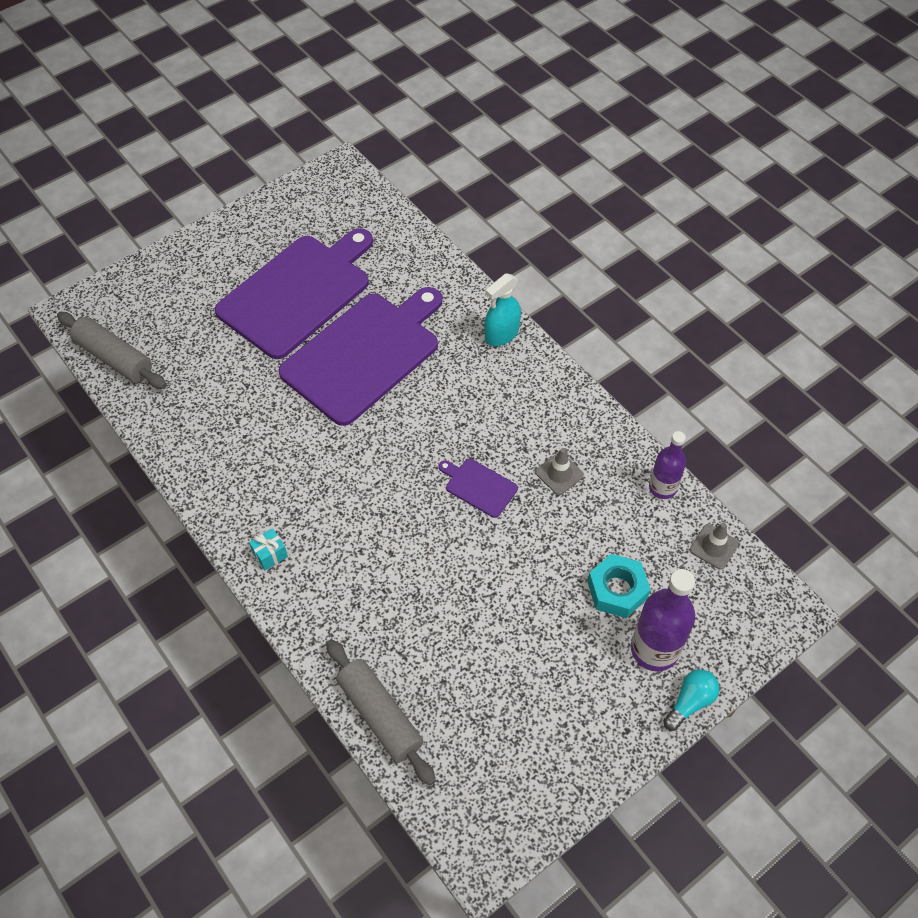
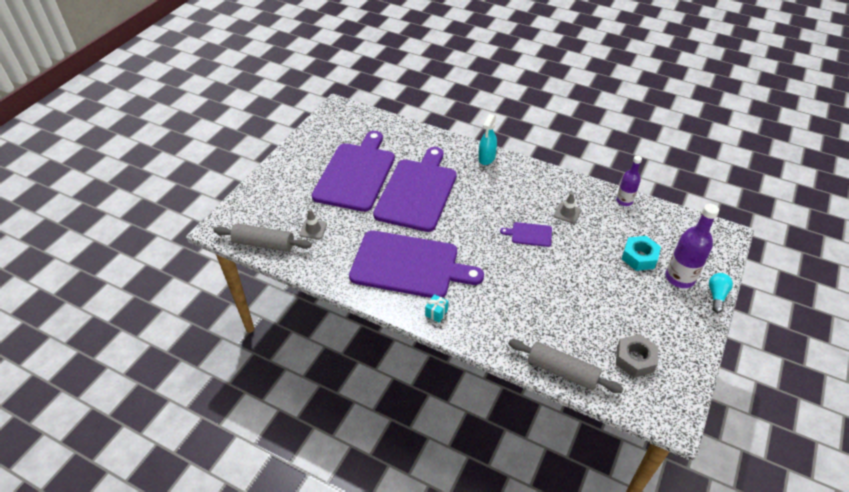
camera: 25 degrees left, 10 degrees down
(280, 467) = (409, 265): none -> purple cutting board
(493, 744) = (634, 359): none -> grey nut
(714, 547) = (670, 219): grey traffic cone -> grey traffic cone (313, 229)

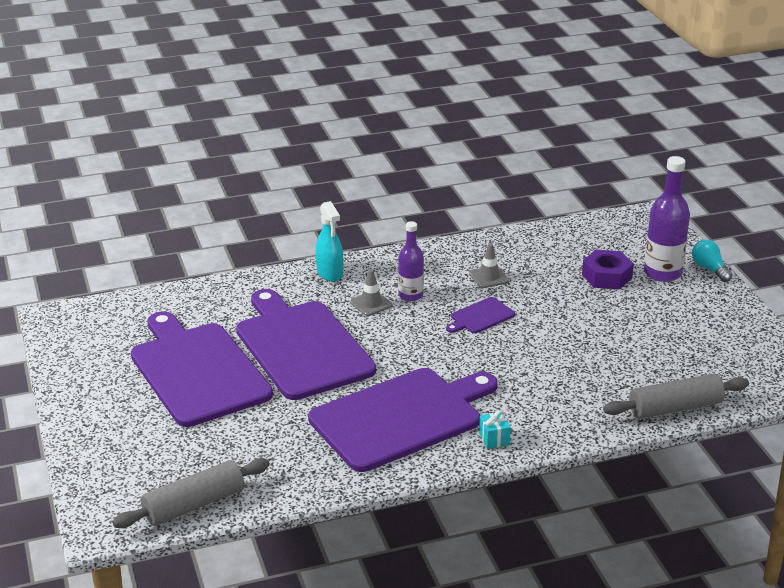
camera: 45 degrees left, 15 degrees down
(313, 229) = (234, 453): grey traffic cone -> grey traffic cone (371, 304)
(624, 201) = (526, 237): purple bottle -> purple bottle (410, 295)
(634, 359) = (717, 359): grey nut -> none
(639, 257) = (607, 276): turquoise nut -> purple nut

